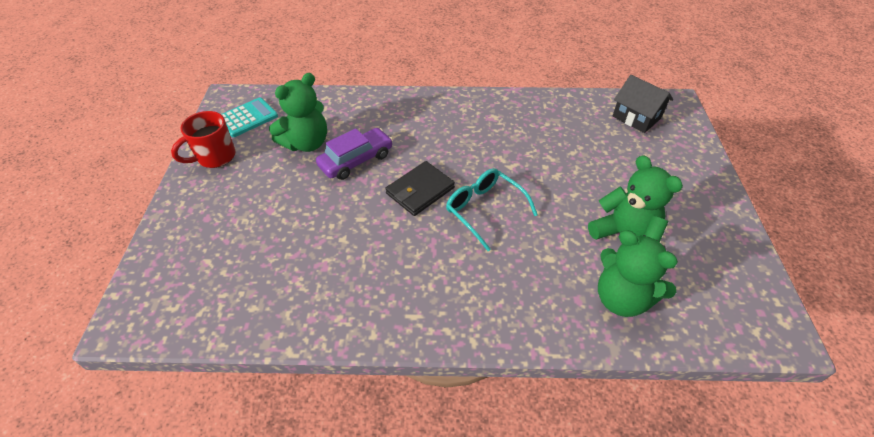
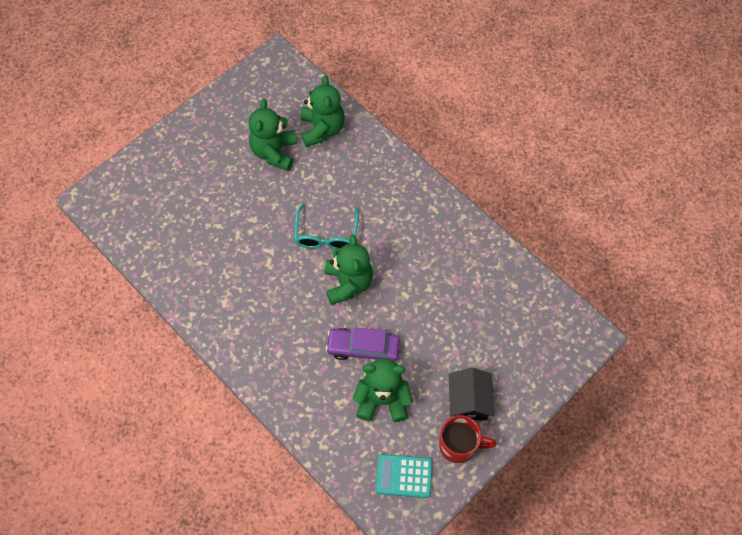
camera: 135 degrees left, 15 degrees up
(420, 190) = (348, 283): black wallet -> green teddy bear
(636, 117) = (135, 212): black house -> black house (469, 401)

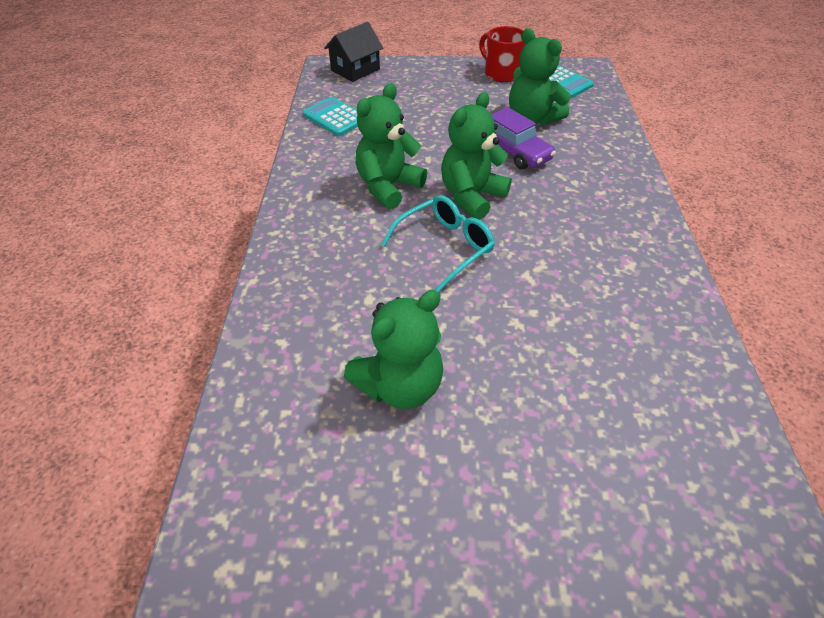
camera: 135 degrees left, 15 degrees down
(322, 129) = (302, 362): green teddy bear -> green teddy bear (388, 187)
(469, 401) = (464, 85): black house -> black house (355, 70)
(506, 282) = (335, 117): none -> turquoise calculator

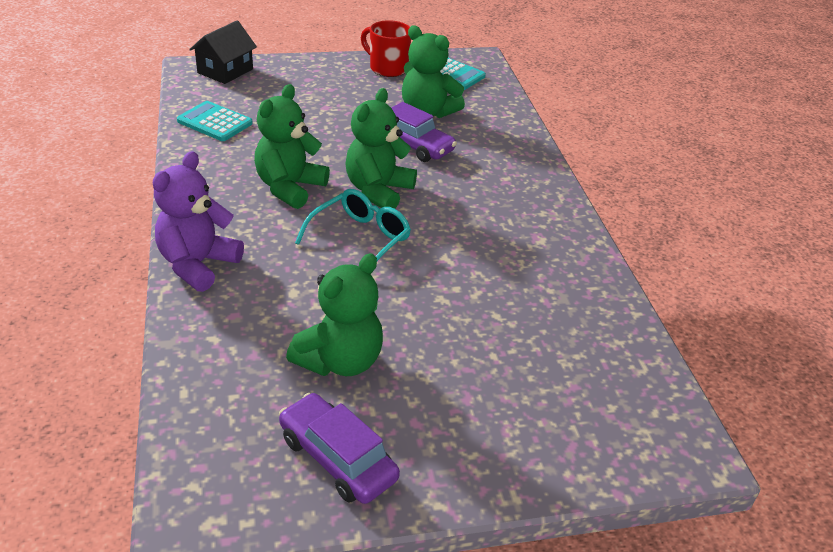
camera: 15 degrees left, 10 degrees down
(286, 259) = (198, 264): none -> purple teddy bear
(374, 507) = (337, 458): none -> purple car

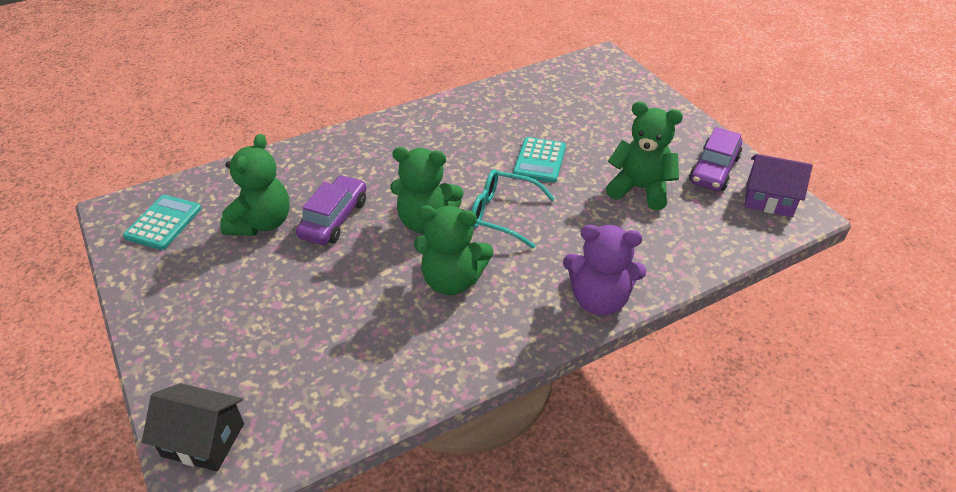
camera: 105 degrees left, 5 degrees up
(215, 122) = (350, 391): turquoise calculator -> turquoise calculator (539, 160)
(241, 491) = (769, 199): none -> purple house
(387, 68) = (159, 278): red mug -> none

